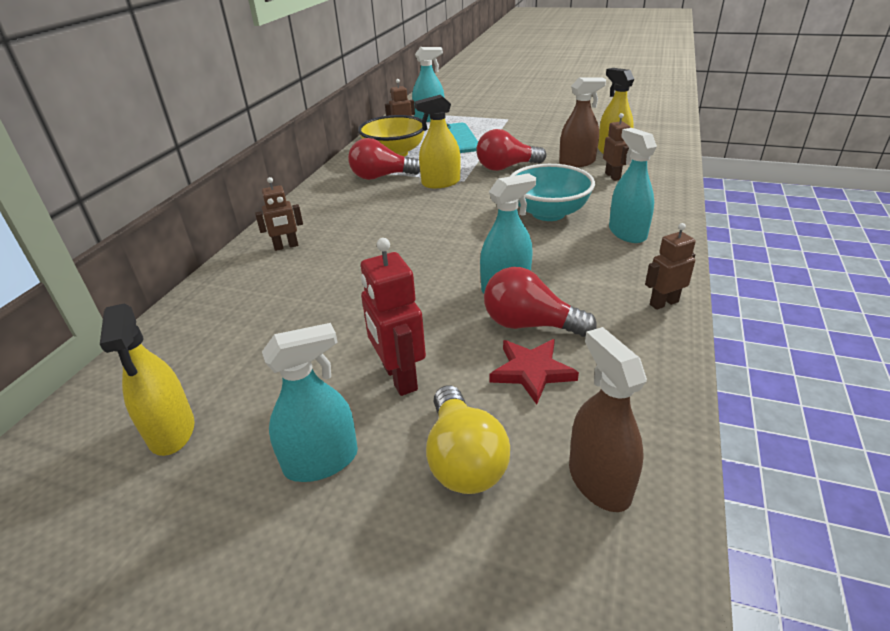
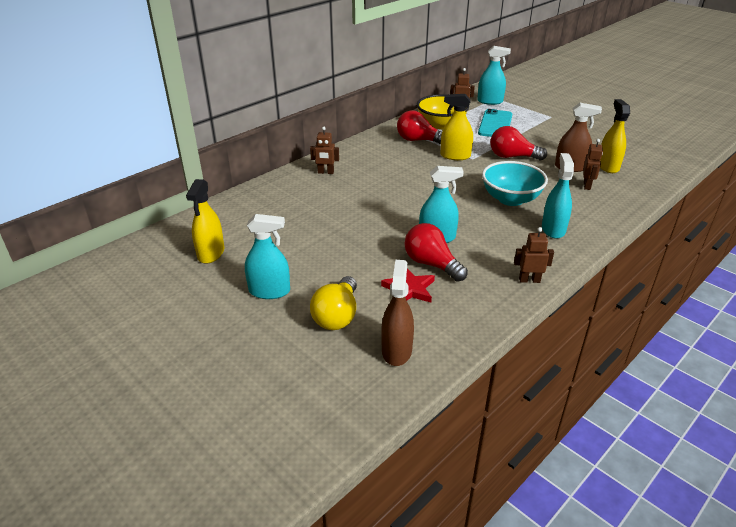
camera: 25 degrees right, 0 degrees up
(399, 378) = (335, 267): red robot -> none

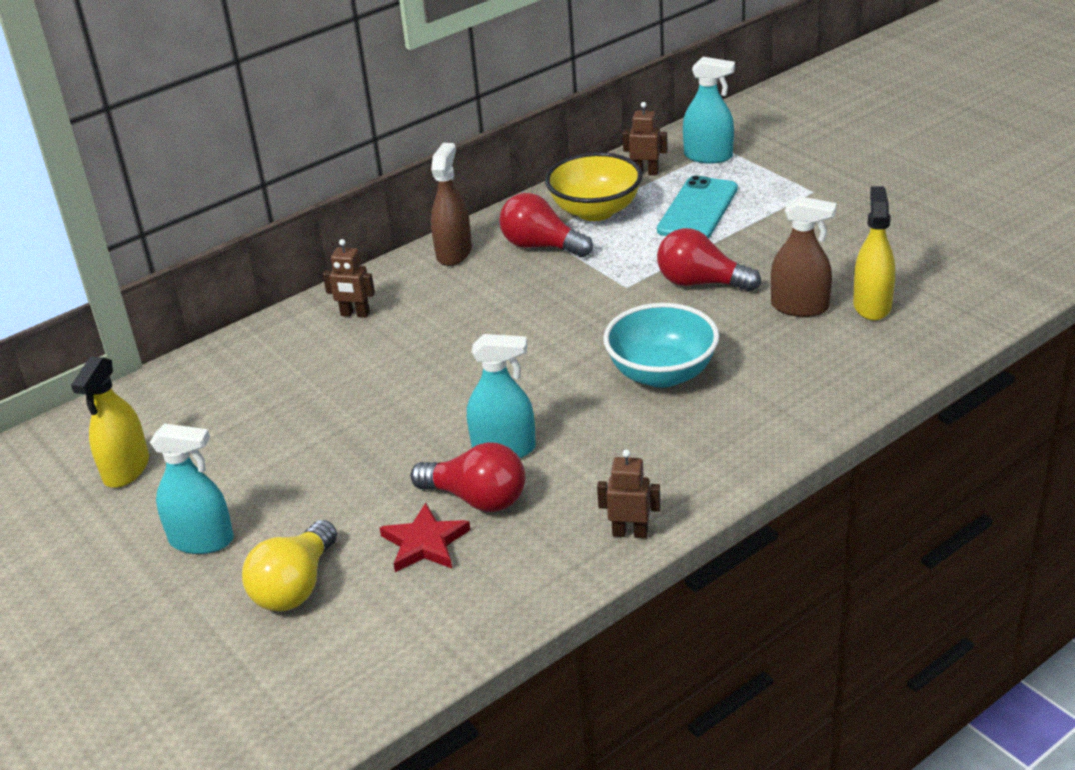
camera: 10 degrees right, 0 degrees up
(396, 350) = (369, 649): brown spray bottle -> brown spray bottle (454, 253)
(431, 264) = (477, 498): red light bulb -> red light bulb turned 150 degrees clockwise
(455, 156) = (596, 281): yellow spray bottle -> none
(553, 229) = (713, 436): turquoise spray bottle -> none
(587, 185) = (813, 347): brown robot -> none

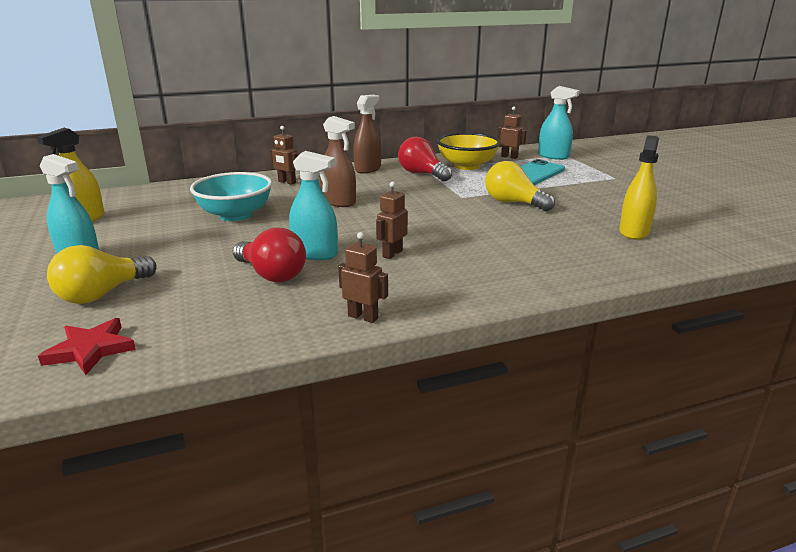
camera: 15 degrees right, 10 degrees down
(425, 543) = (212, 290): red star -> red star (90, 349)
(600, 423) = (392, 254): none -> brown robot
(662, 373) = (455, 238): turquoise bowl -> turquoise bowl (235, 215)
(701, 283) = (513, 203): red light bulb -> yellow light bulb
(800, 307) = (577, 224): brown spray bottle -> brown spray bottle (338, 202)

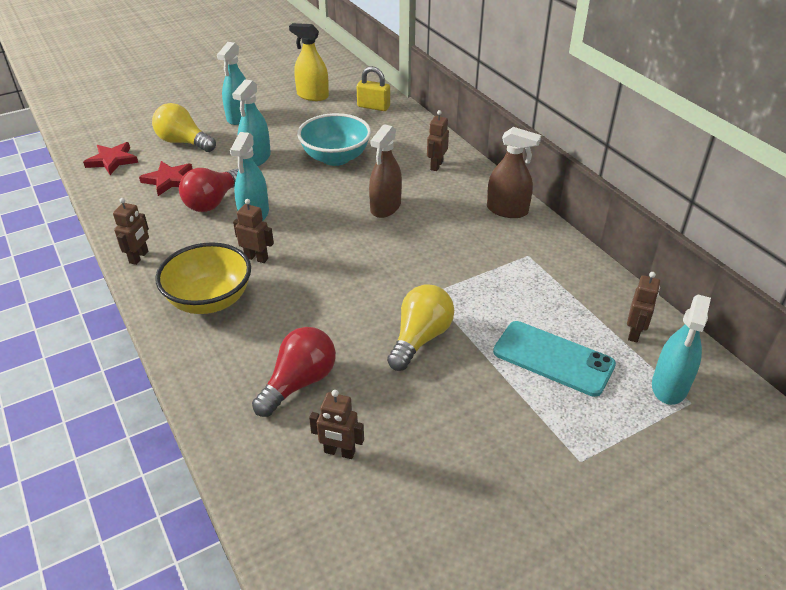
camera: 80 degrees right, 15 degrees up
(151, 195) = (373, 107): none -> yellow padlock
(196, 250) = (256, 158): none -> turquoise spray bottle
(196, 302) = (169, 180): none -> red star
(422, 174) = (507, 254): red light bulb -> red light bulb (299, 383)
(467, 166) = (561, 290): yellow bowl -> yellow bowl (210, 300)
(634, 232) = (339, 452): yellow spray bottle -> brown robot

